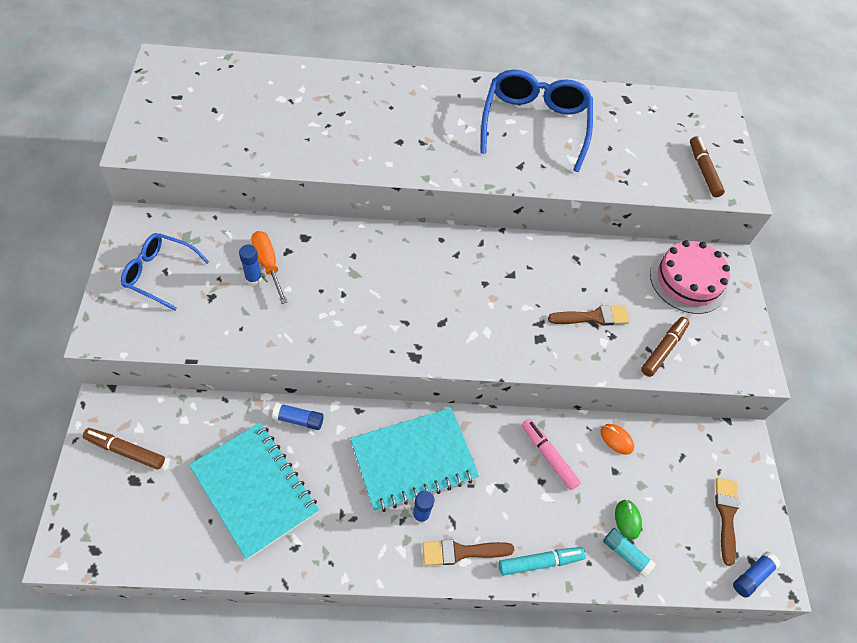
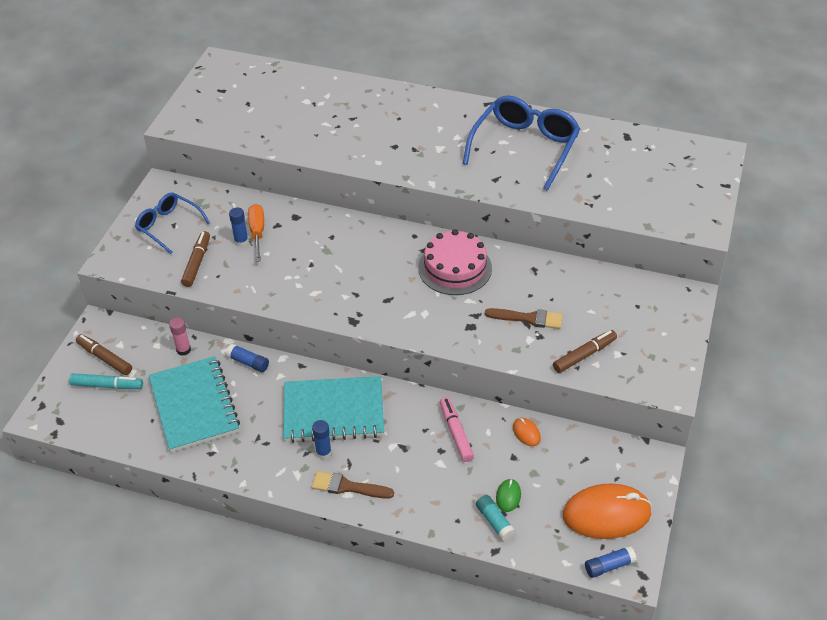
camera: 25 degrees right, 10 degrees down
(218, 419) = (183, 350): none -> pink glue stick
(540, 562) = (413, 510): turquoise marker -> turquoise marker (107, 385)
(688, 280) = (637, 304): pink cake -> pink cake (455, 268)
(703, 171) = (674, 205): brown marker -> brown marker (197, 263)
(726, 515) = (606, 514): brown brush -> orange mouse

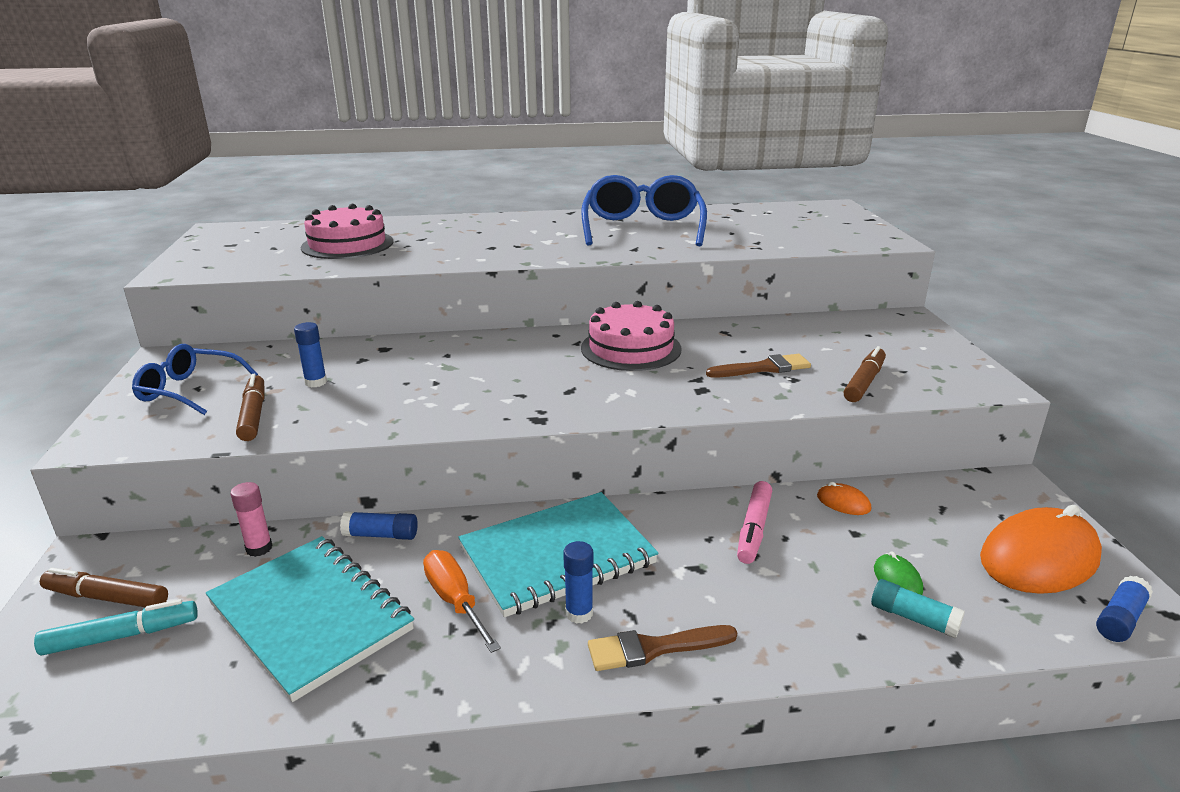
camera: 25 degrees left, 20 degrees down
(257, 233) = (336, 371): orange screwdriver -> orange screwdriver (455, 601)
(298, 113) = (347, 244): none -> pink cake
(455, 433) = (754, 529): pink marker -> pink marker turned 120 degrees counterclockwise

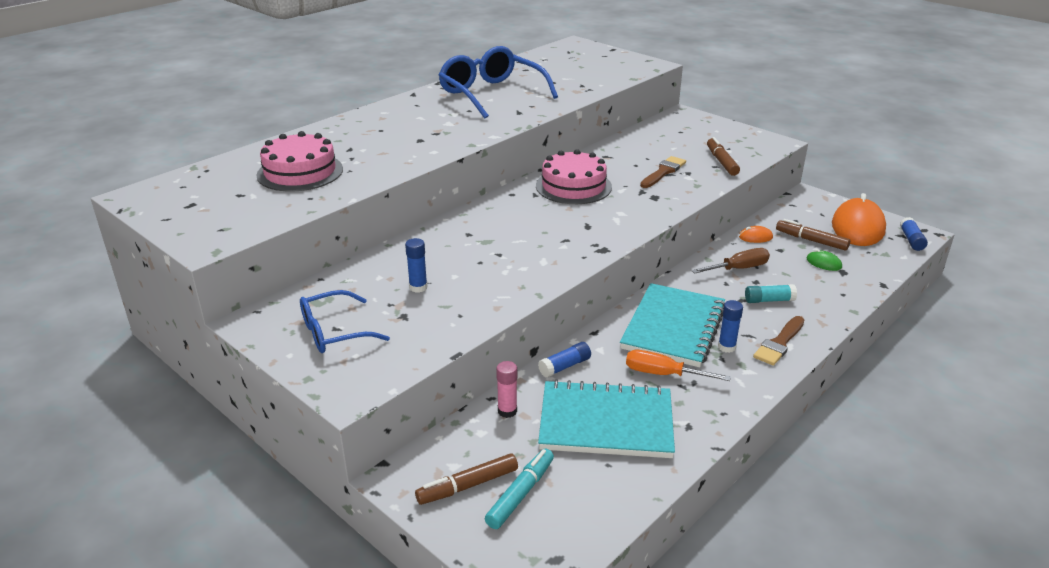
camera: 40 degrees left, 5 degrees up
(253, 415) = (423, 325): brown marker -> brown marker (811, 240)
(754, 529) = (738, 269): pink marker -> brown screwdriver
(913, 618) = (850, 276): turquoise glue stick -> turquoise glue stick (769, 300)

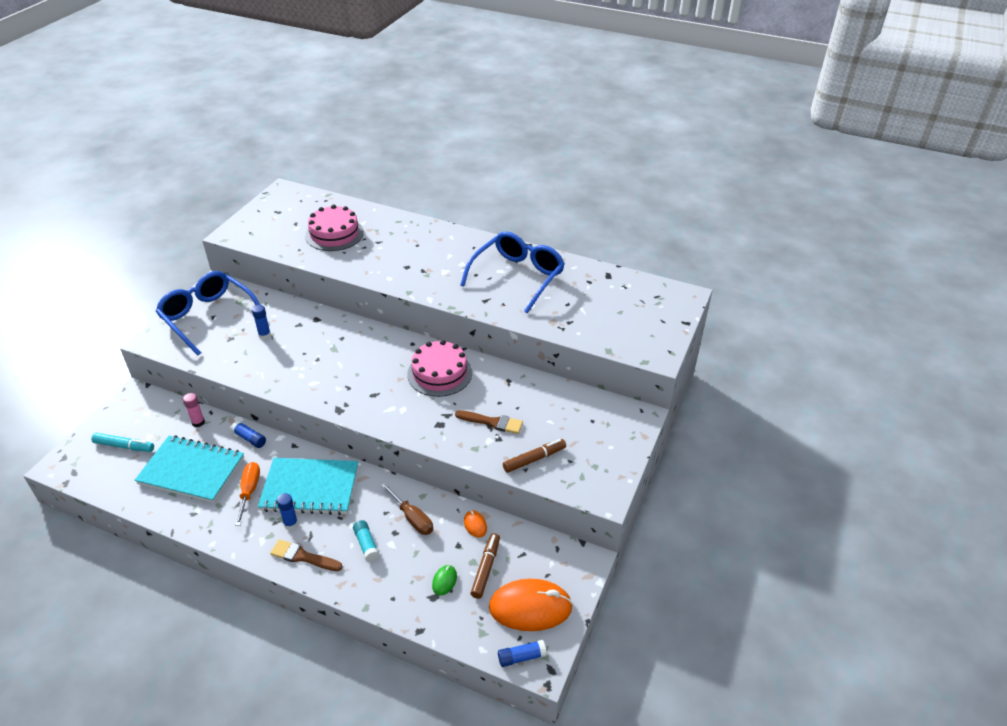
camera: 70 degrees right, 10 degrees up
(335, 332) = (208, 317): blue glasses -> blue glasses, size x1.65
(468, 486) = (130, 423): brown marker -> none
(606, 423) = (192, 471): turquoise notebook -> turquoise notebook turned 60 degrees counterclockwise

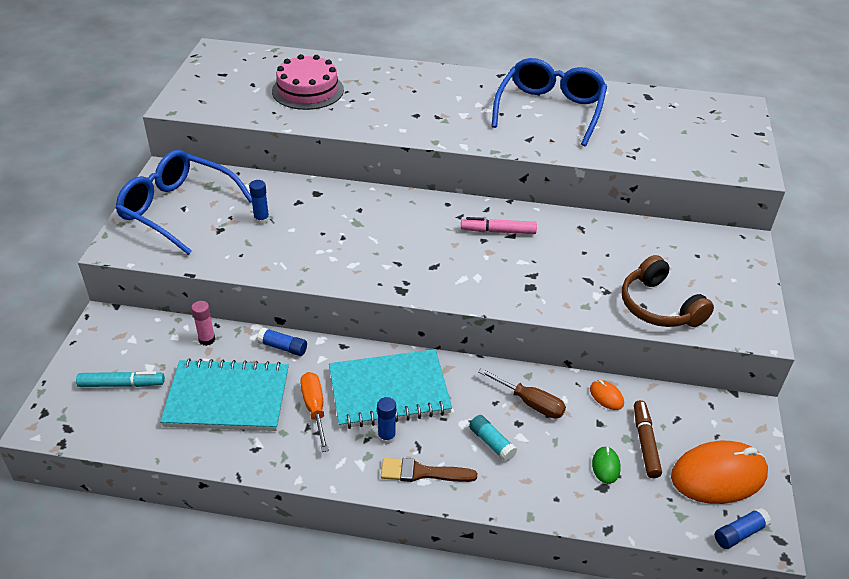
camera: 15 degrees left, 0 degrees up
(439, 373) = (498, 231): pink cake -> pink marker
(492, 422) = (589, 275): brown brush -> none
(534, 459) = (659, 306): brown marker -> brown headphones

